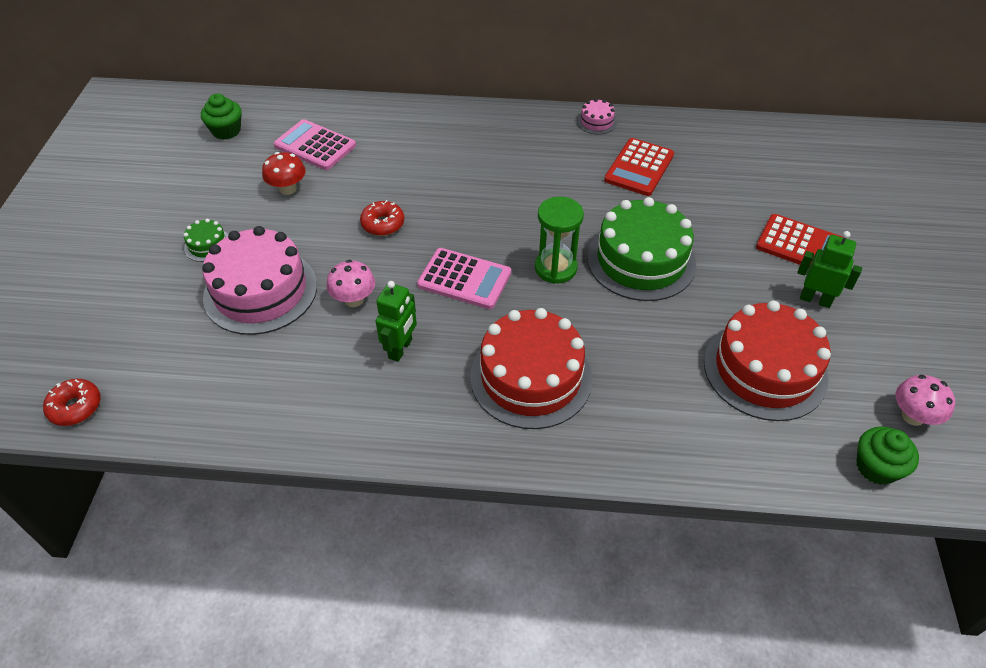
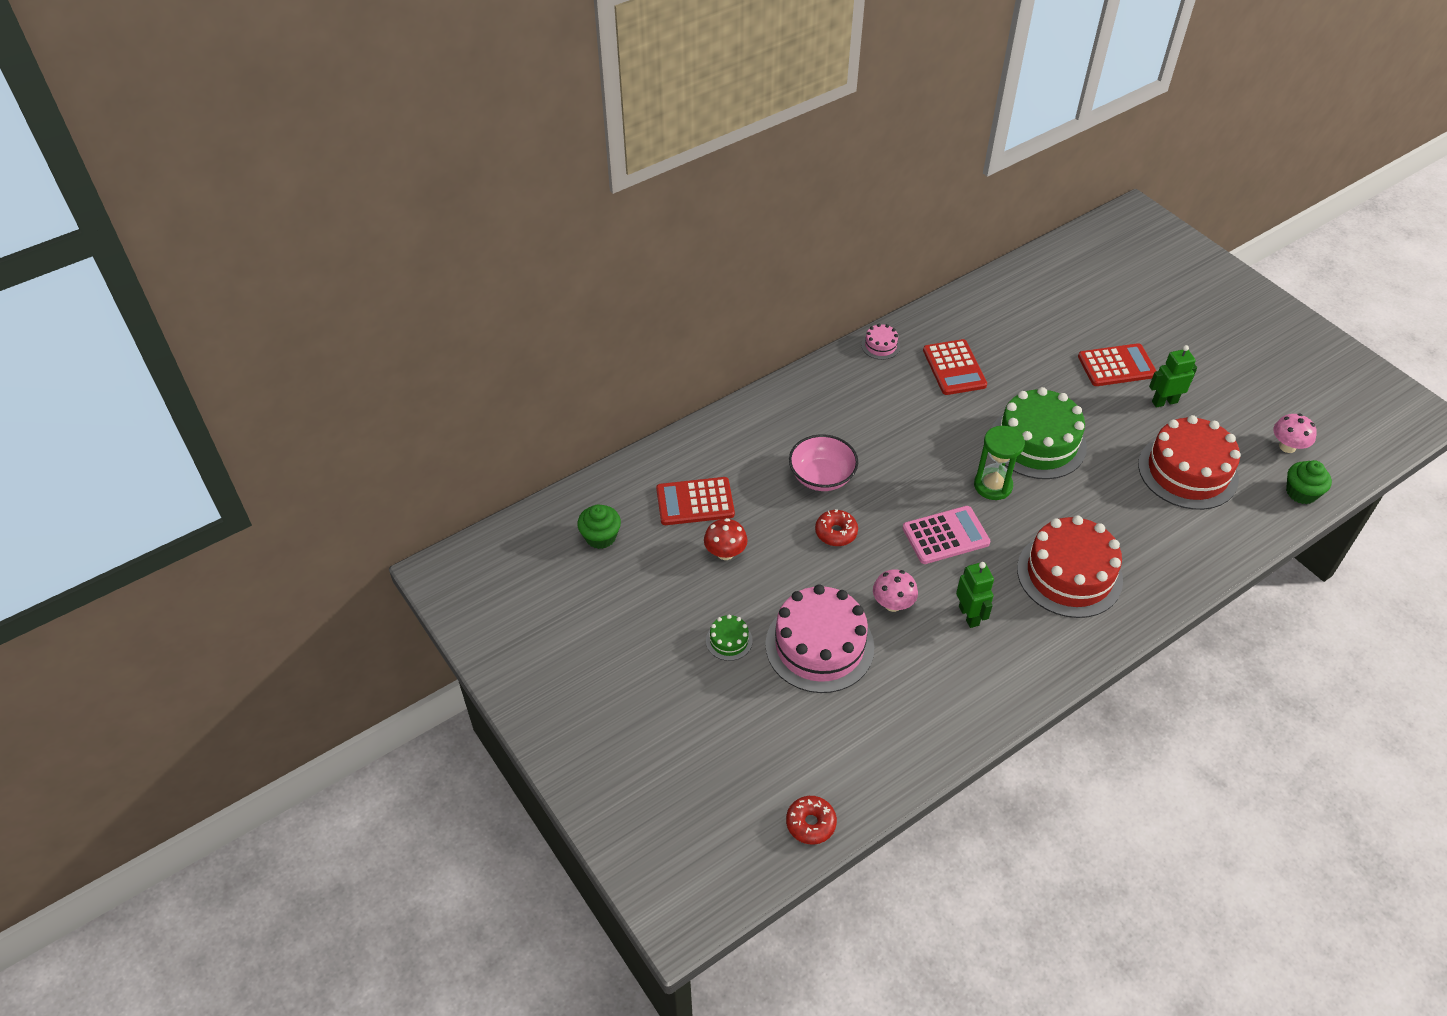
camera: 40 degrees left, 0 degrees up
(315, 146) = (695, 502): pink calculator -> red calculator
(426, 181) = (822, 477): none -> pink bowl

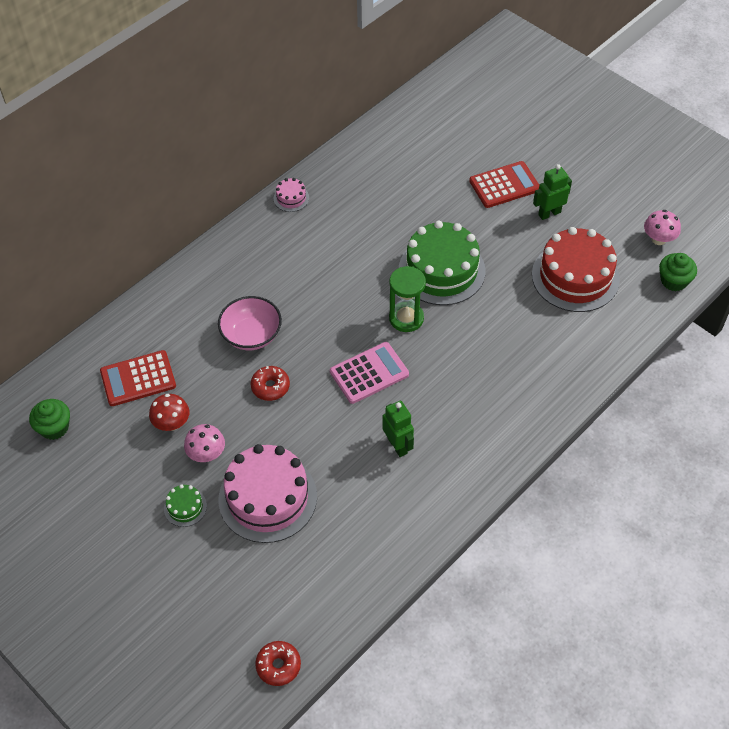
camera: 10 degrees left, 5 degrees up
(893, 604) = (329, 446): pink mushroom -> pink mushroom (207, 454)
(954, 368) = (360, 209): red calculator -> none
(1069, 574) = (481, 391): red cake -> none

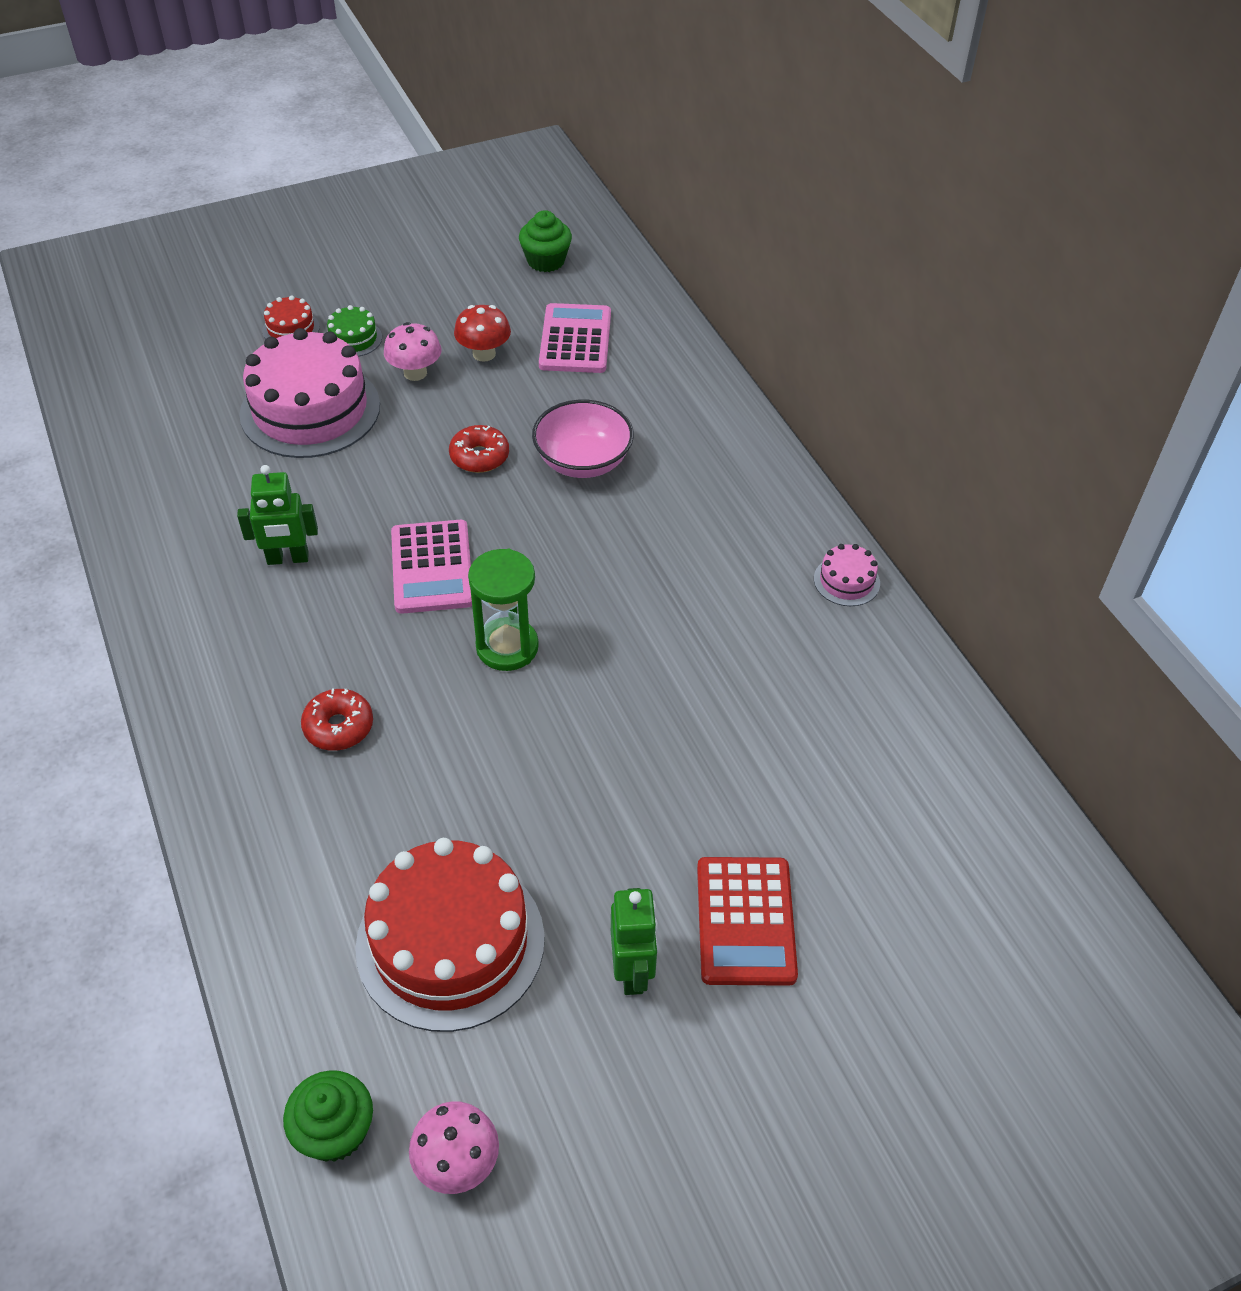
camera: 110 degrees right, 5 degrees down
(138, 379) = (575, 340): red calculator -> pink calculator
(189, 552) = (291, 329): none -> red cake
(278, 665) = (91, 363): red donut -> red donut (338, 727)
(441, 270) = (581, 732): green cake -> none

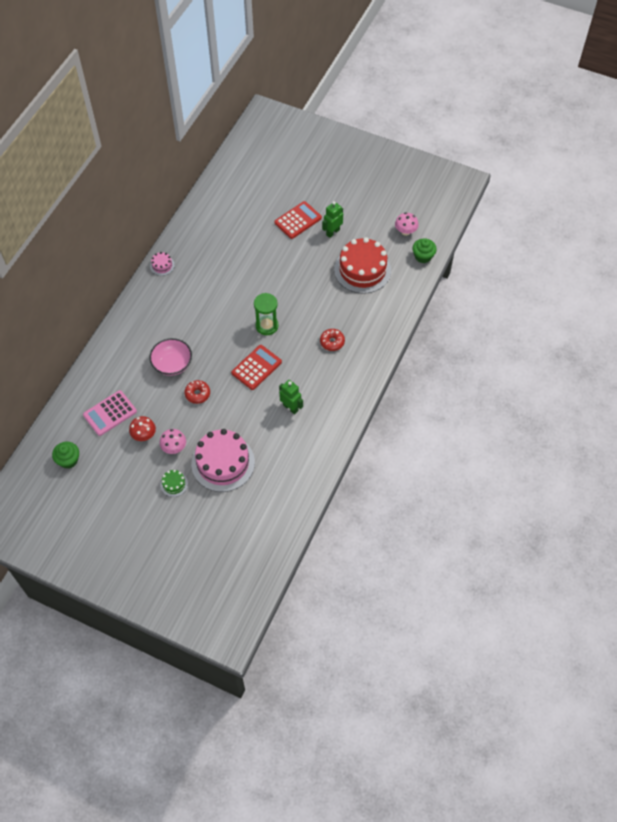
camera: 130 degrees left, 10 degrees up
(291, 329) = (187, 510): red cake -> none
(432, 567) = (256, 367): pink calculator -> red calculator

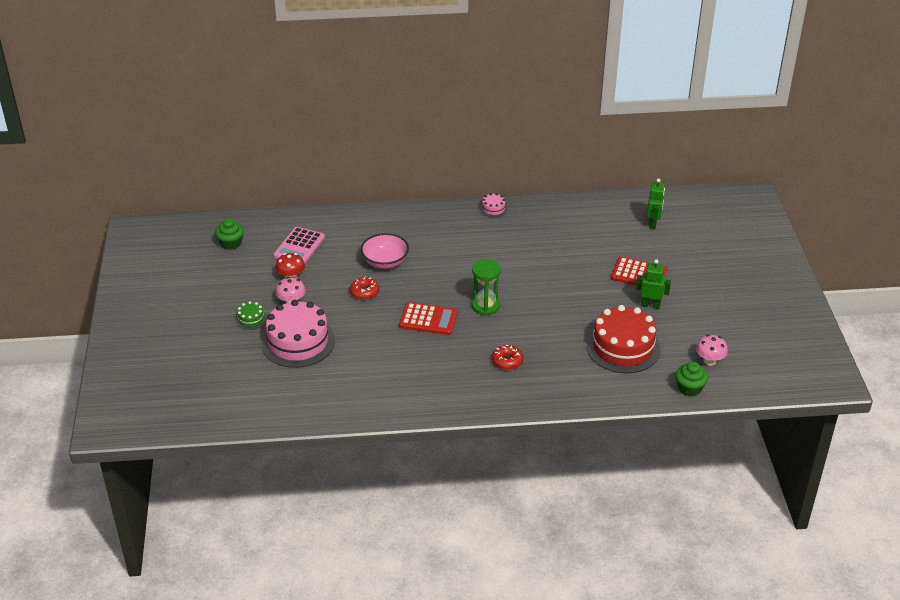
camera: 60 degrees right, 20 degrees down
(110, 413) = (299, 247): pink calculator -> pink calculator turned 90 degrees counterclockwise
(290, 407) = (399, 363): green robot -> green robot (653, 223)

